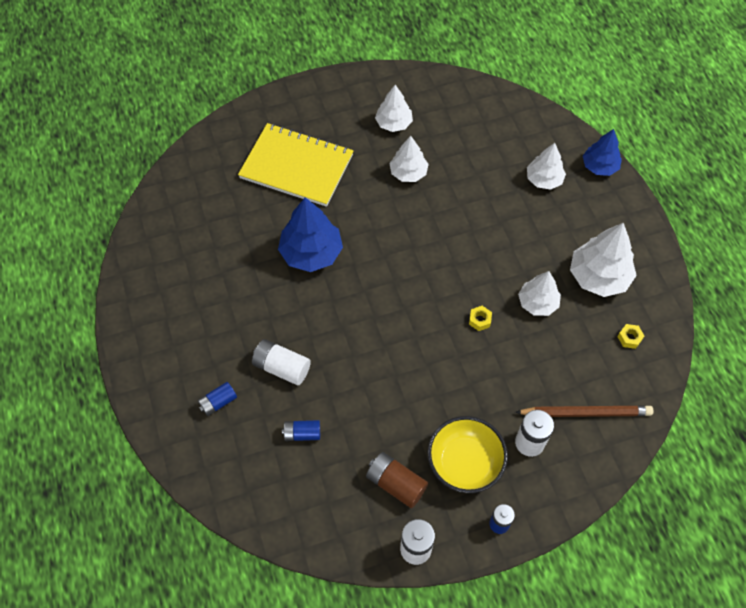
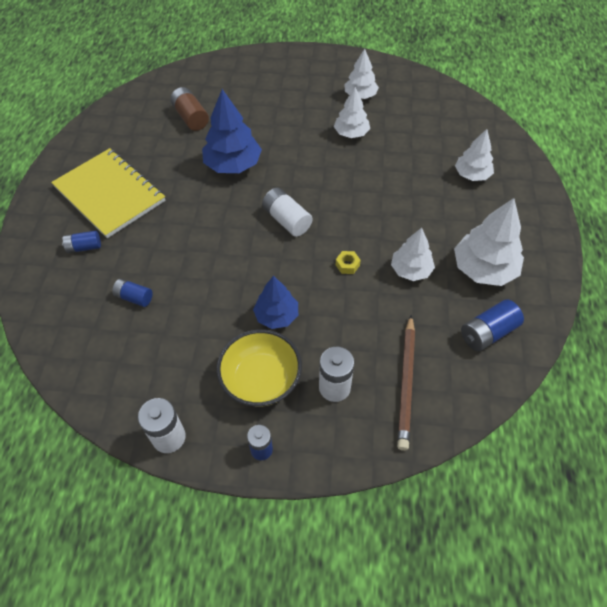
camera: 25 degrees right, 5 degrees down
(282, 367) = (152, 240): white battery -> white battery (287, 220)
(296, 166) = (261, 102): yellow notebook -> yellow notebook (109, 194)
(396, 483) = (187, 372): brown battery -> brown battery (191, 118)
(586, 413) = (406, 383): brown pencil -> brown pencil turned 75 degrees clockwise
(599, 166) = (532, 181): blue tree -> blue tree (276, 315)
(629, 338) = (487, 333): yellow nut -> blue battery

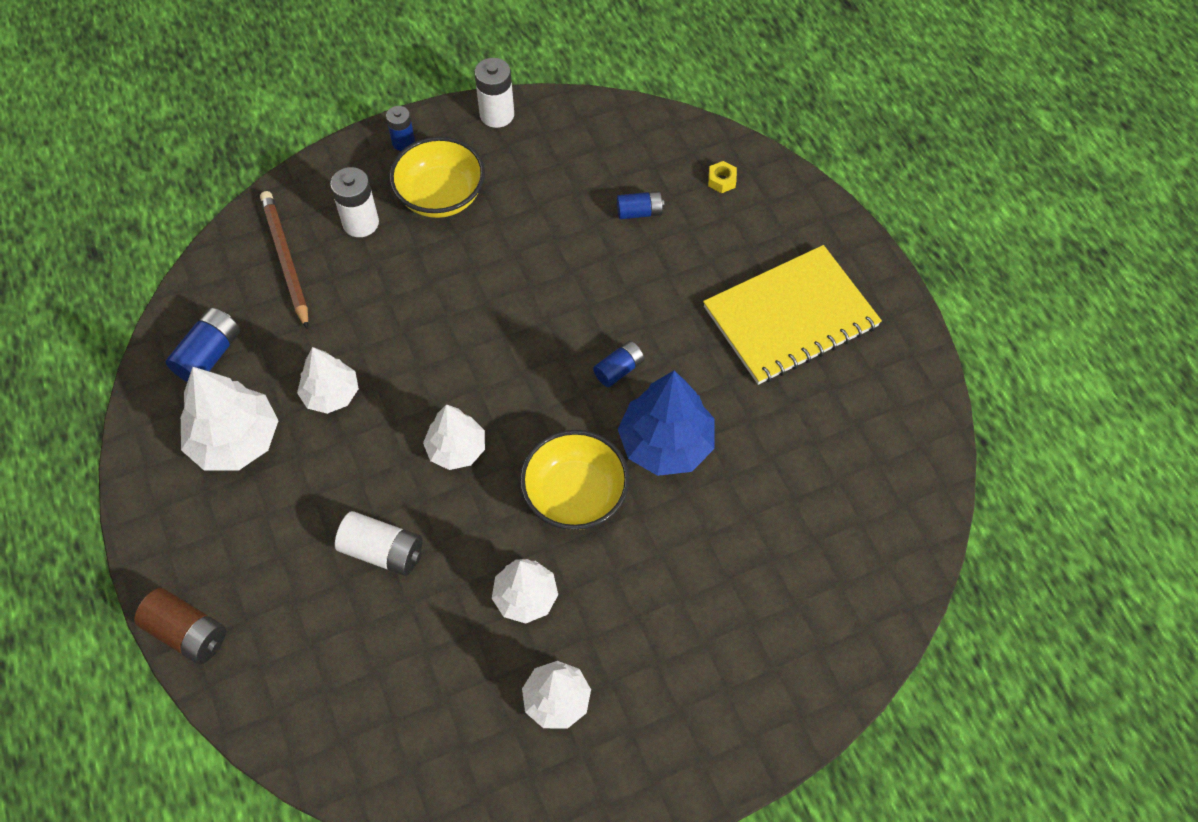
camera: 150 degrees right, 5 degrees up
(84, 247) = (750, 238): blue battery -> blue battery (619, 370)
(109, 194) = (790, 317): yellow notebook -> yellow notebook turned 45 degrees counterclockwise
(191, 118) = (799, 500): brown battery -> brown battery (187, 633)
(276, 315) = (465, 265): blue tree -> none
(287, 220) = (530, 390): white battery -> white battery (383, 551)
(298, 162) = (575, 495): none -> yellow bowl
(347, 265) = (415, 363): yellow nut -> yellow nut (721, 180)
(472, 175) = (296, 602): white tree -> white tree (456, 449)

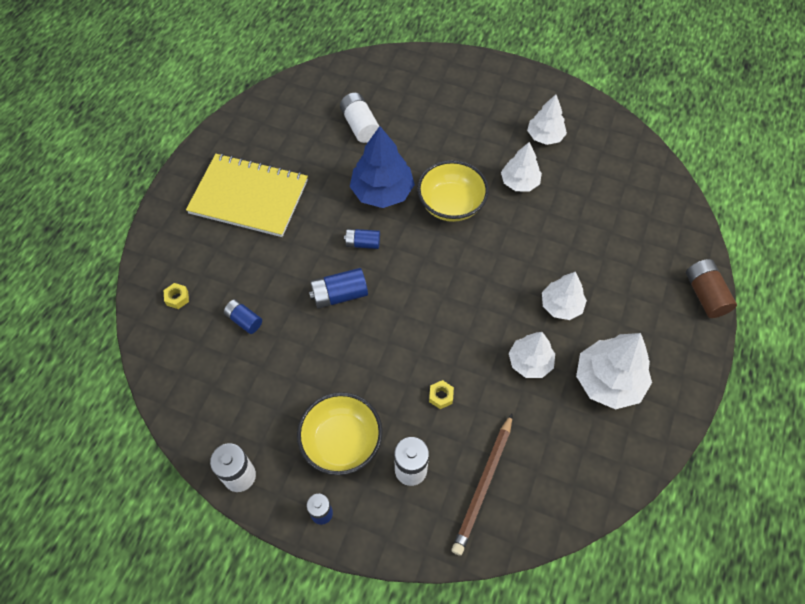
camera: 135 degrees left, 0 degrees up
(209, 355) = (586, 454): blue battery -> blue battery (339, 295)
(383, 551) = (571, 254): white battery -> white battery (360, 126)
(390, 296) = (441, 396): none -> yellow nut
(456, 449) = (487, 273): white tree -> white tree (561, 305)

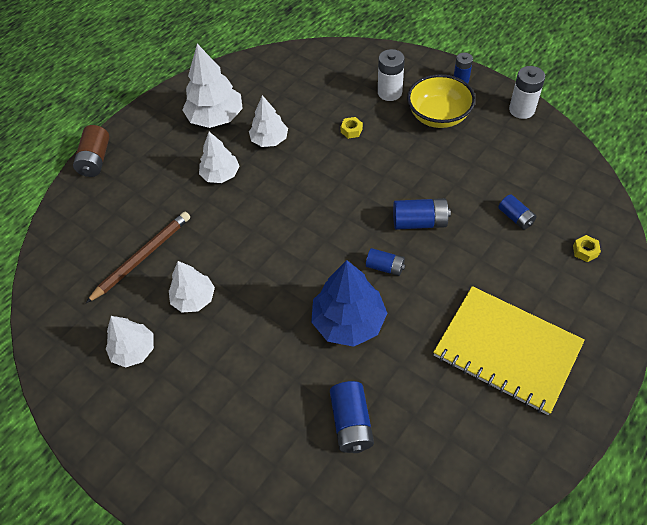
camera: 160 degrees left, 5 degrees down
(360, 126) = (351, 423): white battery -> blue battery
(451, 204) = (278, 289): yellow bowl -> none
(483, 485) = (340, 76): brown pencil -> brown pencil (142, 257)

